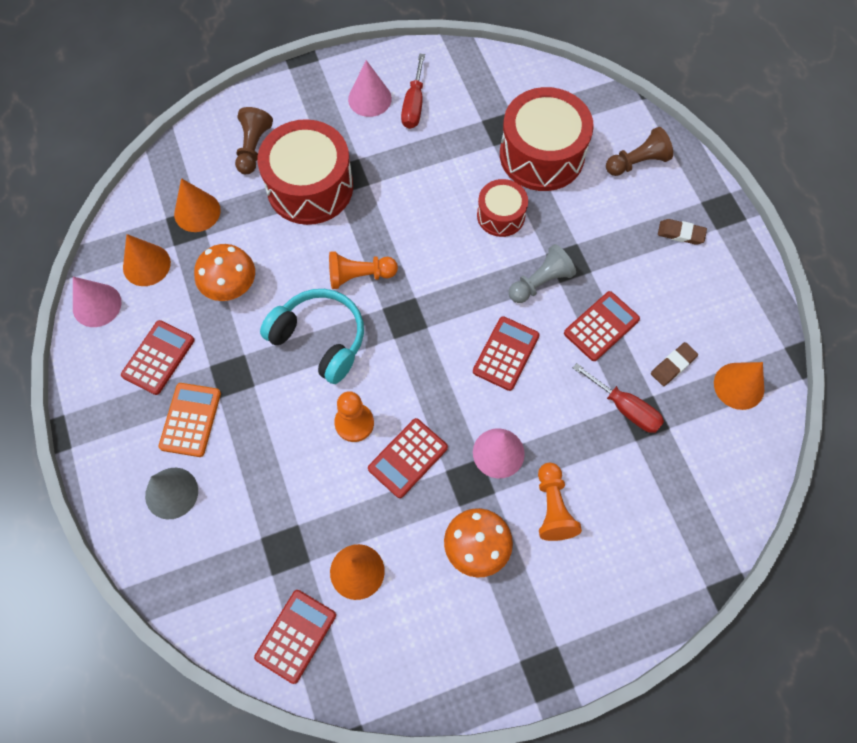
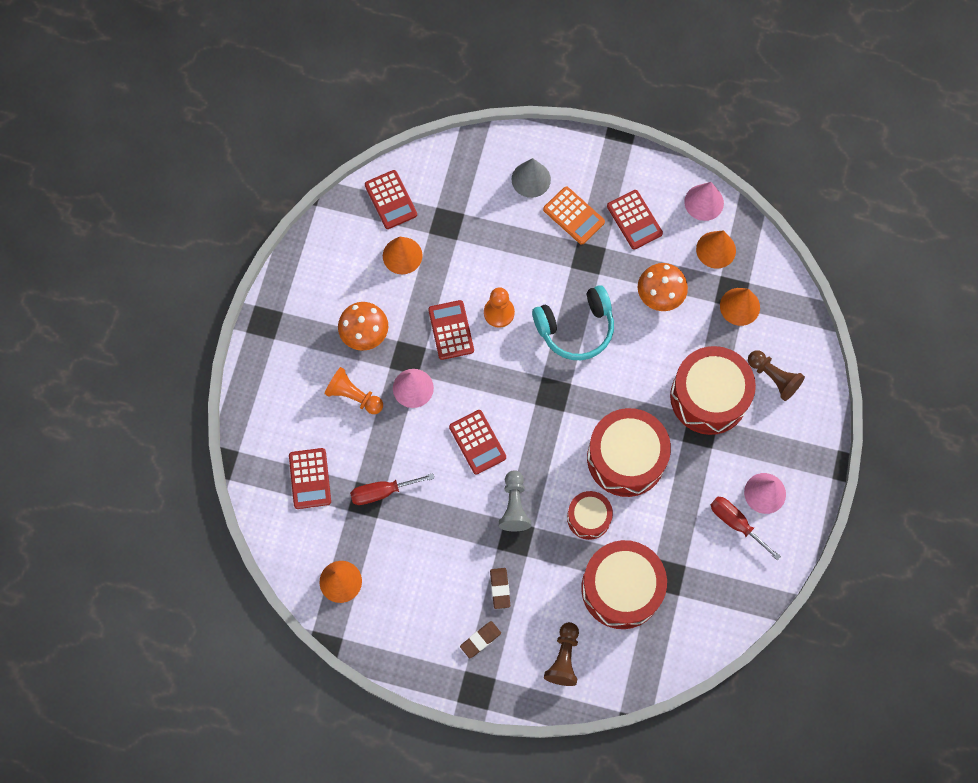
camera: 125 degrees right, 5 degrees up
(359, 276) = (607, 384): orange pawn -> none
(421, 218) = (626, 458): none -> red drum
(601, 326) = (450, 522): red calculator -> red calculator (310, 478)
(673, 365) = (387, 548): brown eraser -> brown eraser (500, 588)

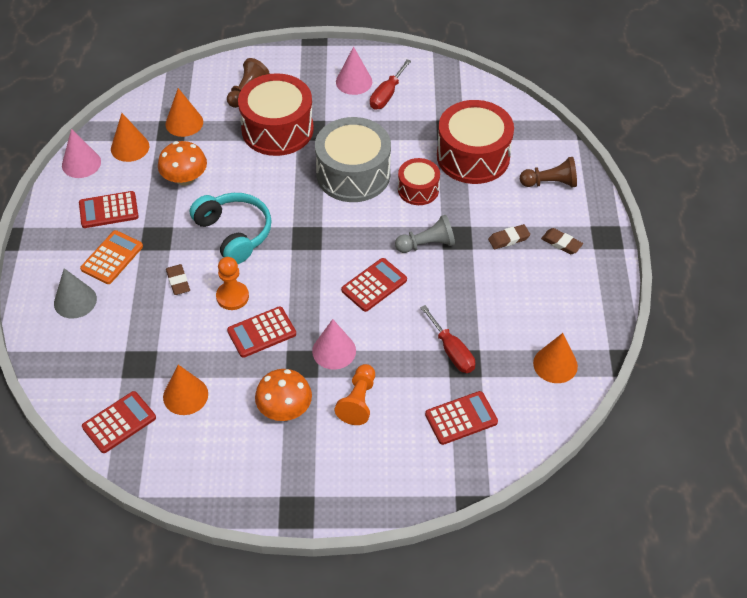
camera: 105 degrees left, 20 degrees down
(529, 268) = (178, 281): none -> brown eraser
(626, 458) = (353, 174): red drum -> grey drum
(634, 220) = (108, 210): red calculator -> red calculator turned 150 degrees counterclockwise

